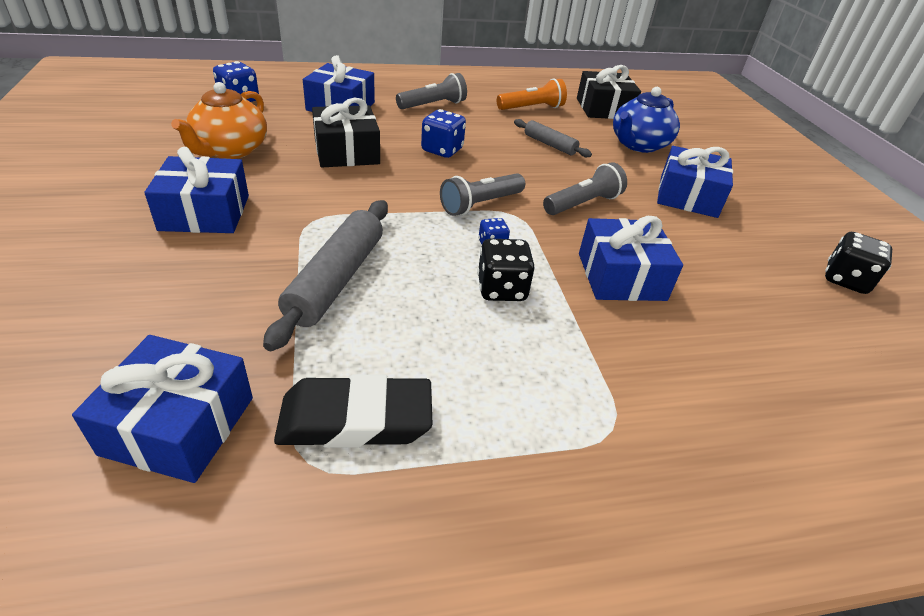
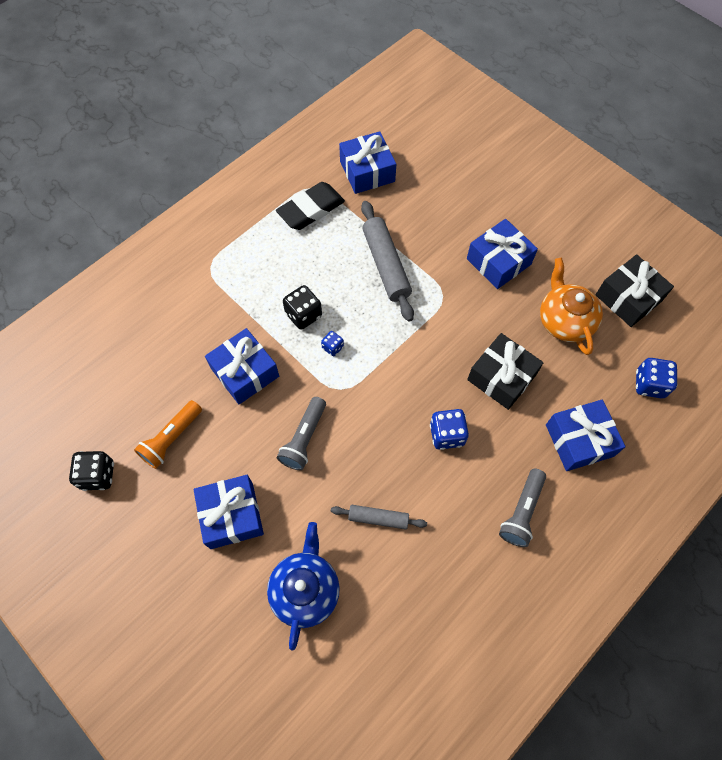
camera: 150 degrees right, 25 degrees up
(480, 204) = (368, 384): grey flashlight -> none
(531, 108) = (441, 590): orange flashlight -> orange flashlight (171, 439)
(604, 109) = (376, 661): black gift -> black gift (628, 298)

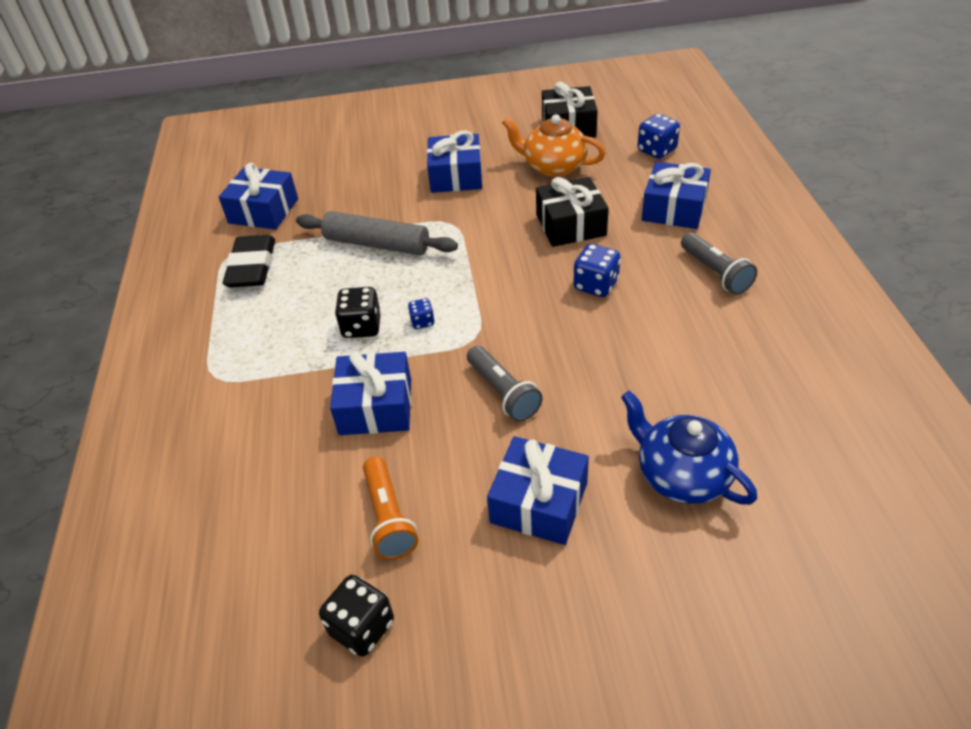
camera: 50 degrees left, 20 degrees down
(378, 518) = (644, 375): grey rolling pin -> none

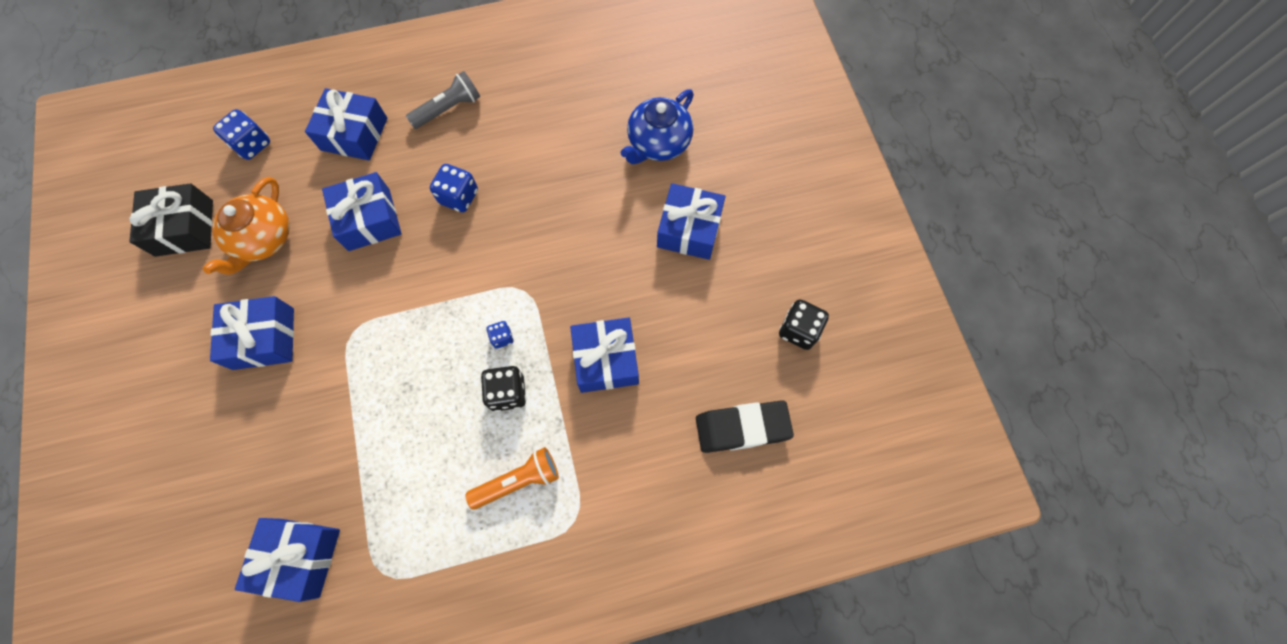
camera: 100 degrees left, 25 degrees up
(252, 267) = (407, 537): black eraser -> black eraser (742, 428)
(377, 244) = (380, 404): grey rolling pin -> none
(388, 517) = (712, 329): orange flashlight -> orange flashlight (518, 481)
(503, 392) = (587, 261): grey flashlight -> none
(570, 225) = (369, 219): black gift -> blue gift

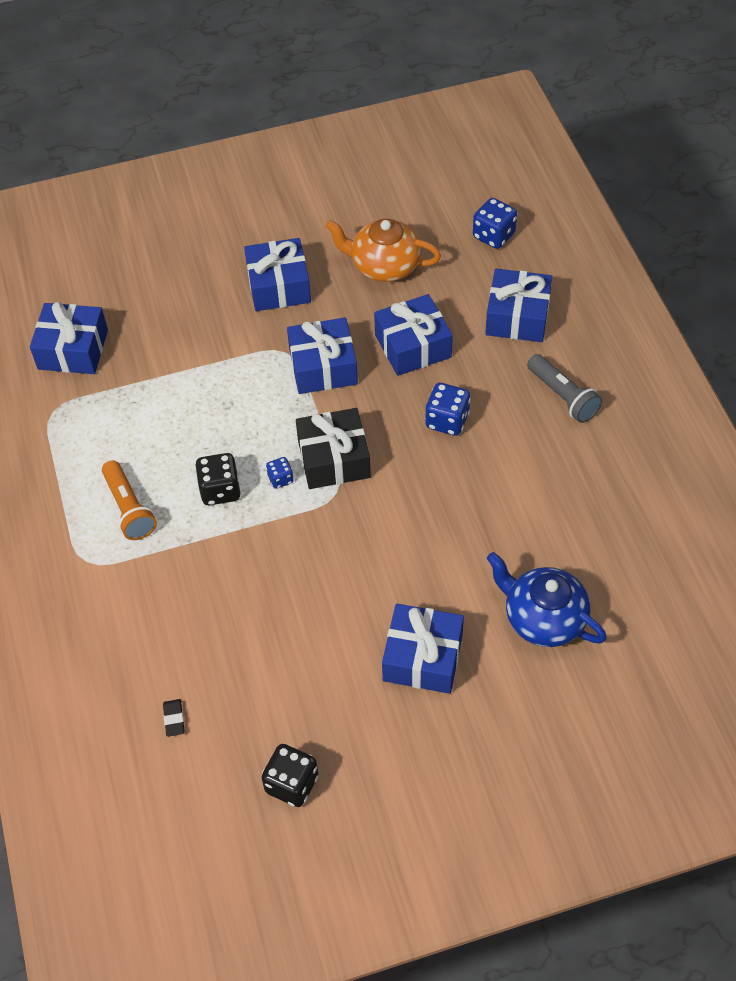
camera: 90 degrees right, 15 degrees down
(184, 228) = (393, 205): black gift -> black gift (334, 459)
(606, 360) = (255, 578): blue gift -> blue gift (323, 367)
(742, 428) = (174, 719): black eraser -> black eraser, size x0.40

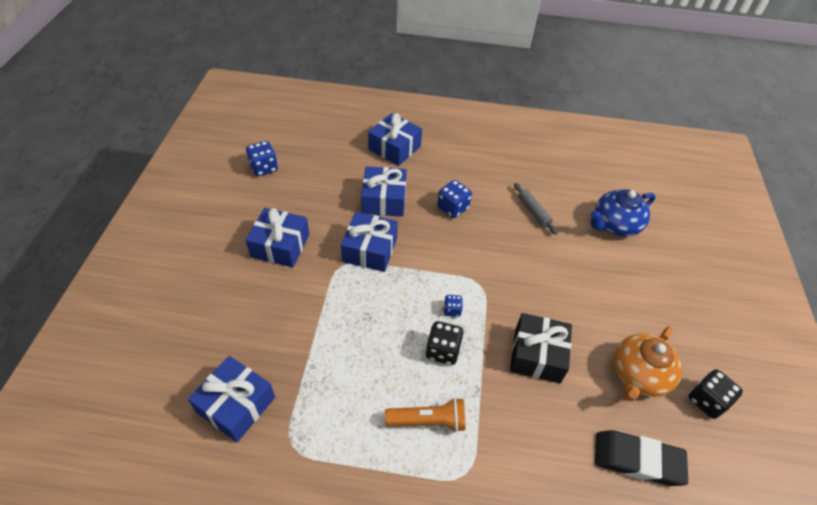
camera: 70 degrees left, 5 degrees down
(174, 719) = (637, 460): black eraser -> black eraser, size x2.49
(334, 459) = (451, 274): black gift -> black gift (537, 355)
(384, 266) = (308, 187): orange teapot -> orange teapot (638, 375)
(422, 657) = (625, 290): blue gift -> none
(493, 236) = (325, 132): blue dice -> blue dice (264, 168)
(502, 512) = (533, 212): none -> grey rolling pin
(563, 396) = (464, 154): grey flashlight -> none

